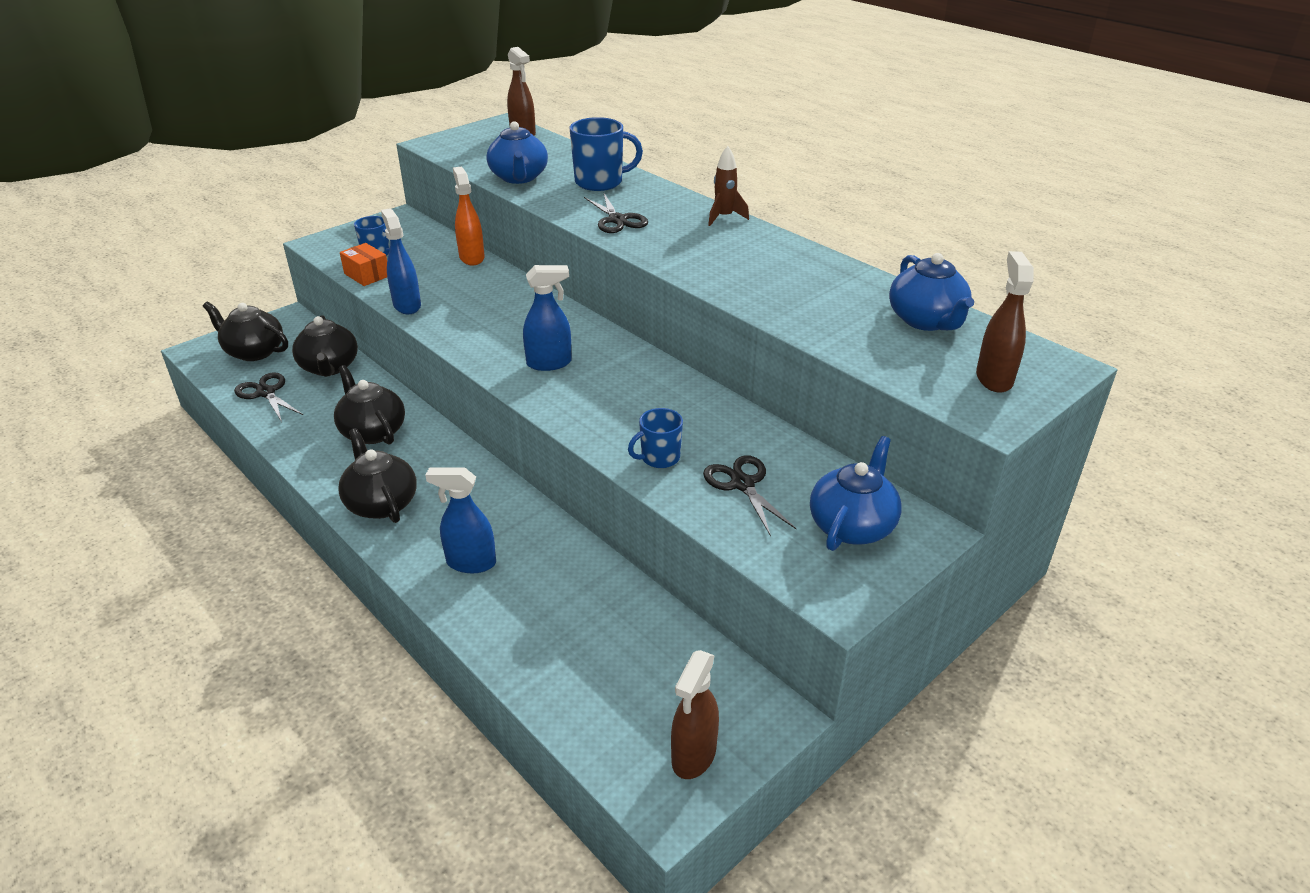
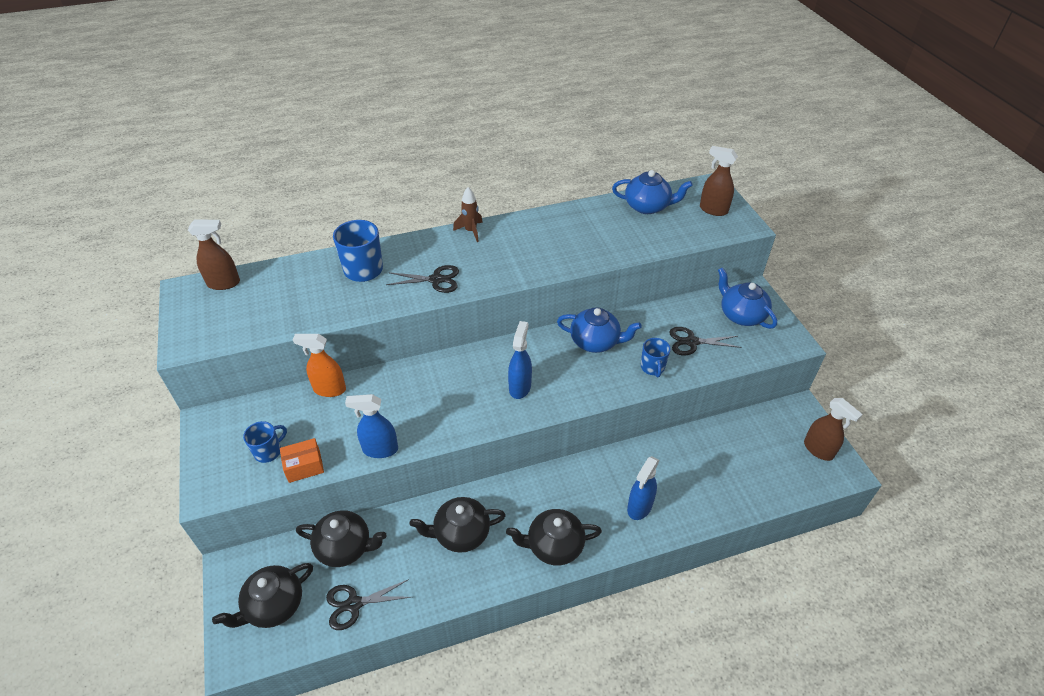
camera: 65 degrees left, 10 degrees up
(519, 177) = (315, 309): blue teapot -> blue teapot (595, 342)

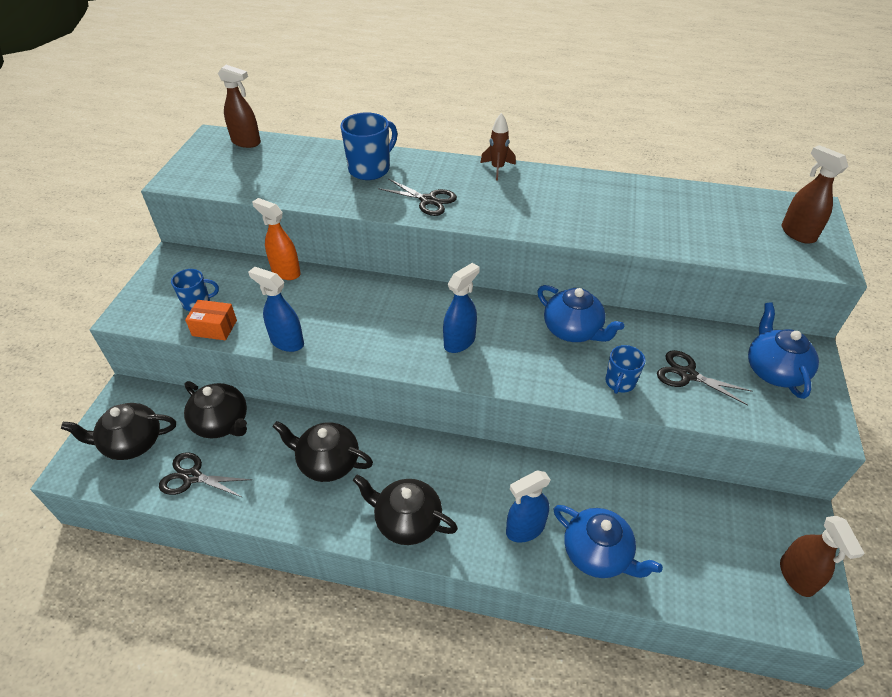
camera: 30 degrees right, 0 degrees up
(648, 206) = (714, 205): blue teapot -> blue teapot (597, 554)

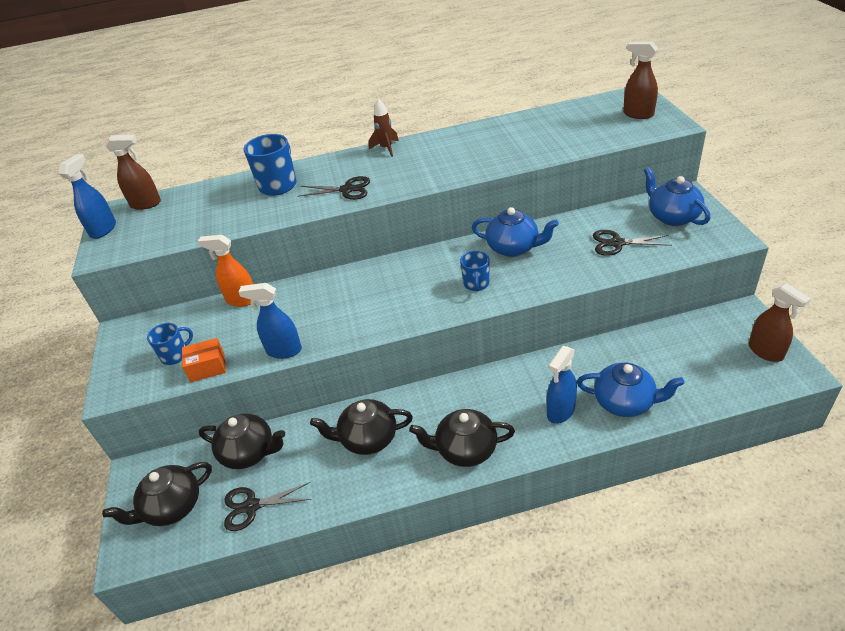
camera: 20 degrees left, 5 degrees down
(460, 342) = (431, 291): blue spray bottle -> blue spray bottle (103, 230)
(620, 382) = (573, 268): blue mug -> blue mug (476, 284)

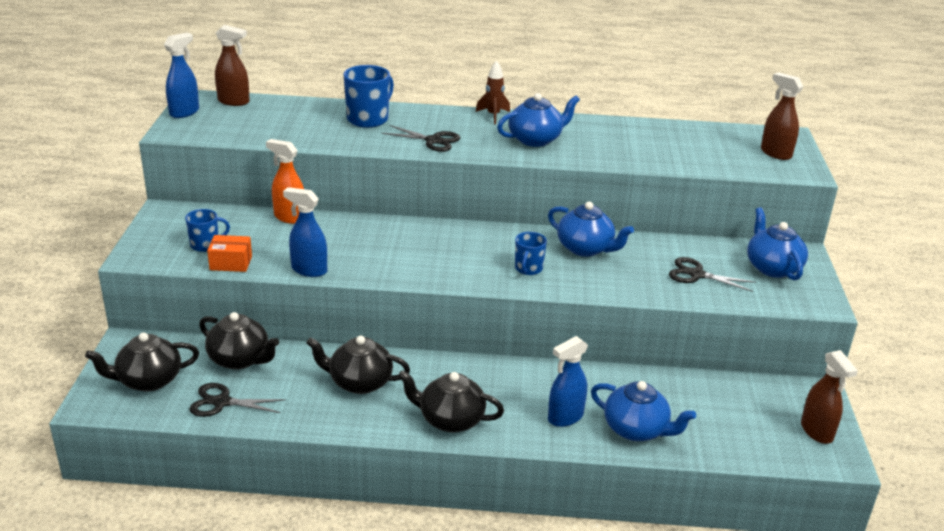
camera: 10 degrees right, 10 degrees down
(435, 161) = (536, 139): none -> blue teapot

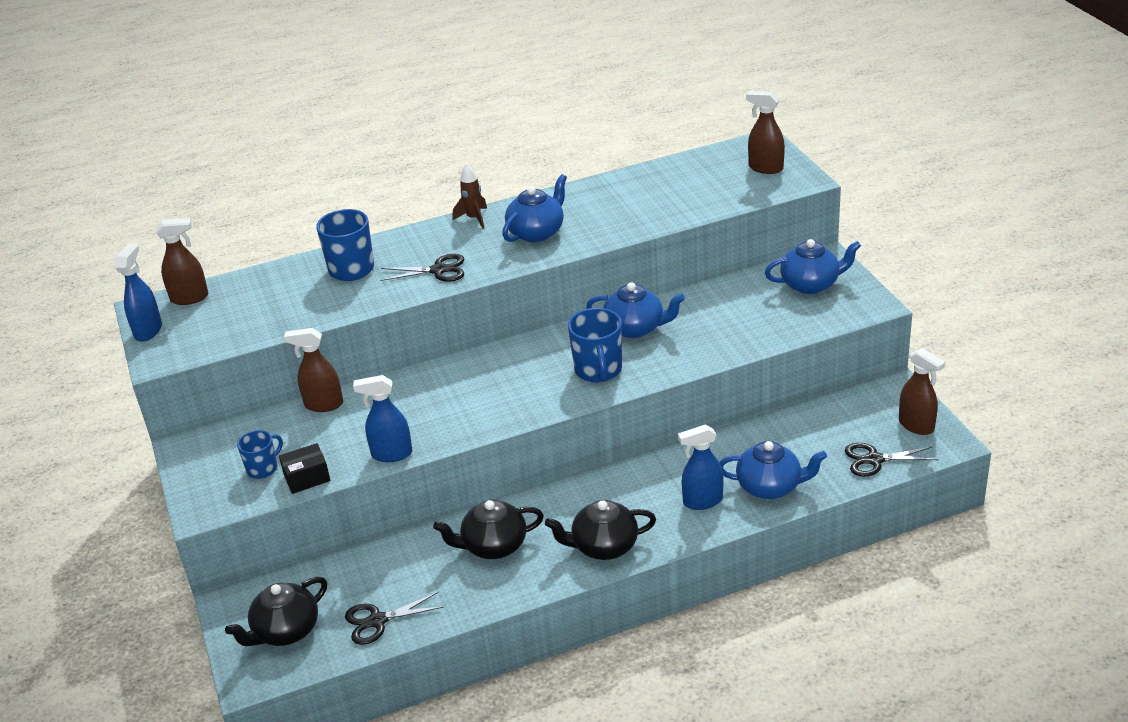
camera: 20 degrees left, 5 degrees up
(231, 263) = (307, 478): orange box -> black box
(240, 359) = (359, 571): black teapot -> none
(289, 217) = (323, 405): orange spray bottle -> brown spray bottle
(528, 268) = (598, 370): blue mug -> blue mug, size x1.63
(565, 417) = (702, 501): blue spray bottle -> blue spray bottle turned 45 degrees clockwise
(696, 274) = (751, 317): black scissors -> black scissors (874, 460)
(772, 267) = (811, 284): blue teapot -> blue teapot turned 120 degrees clockwise

